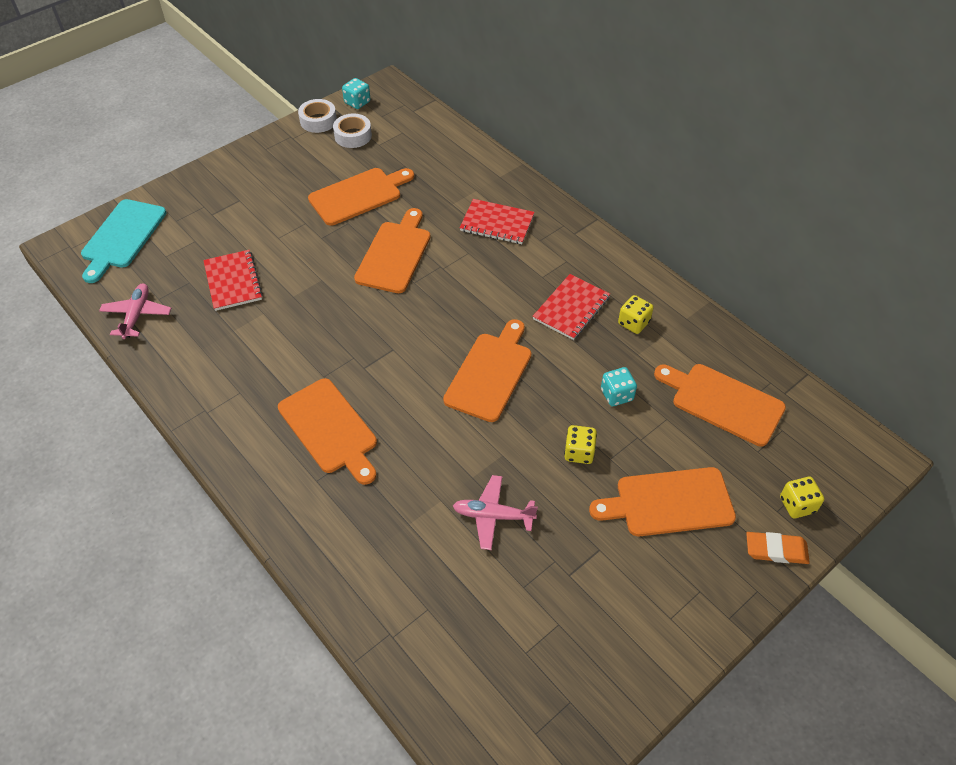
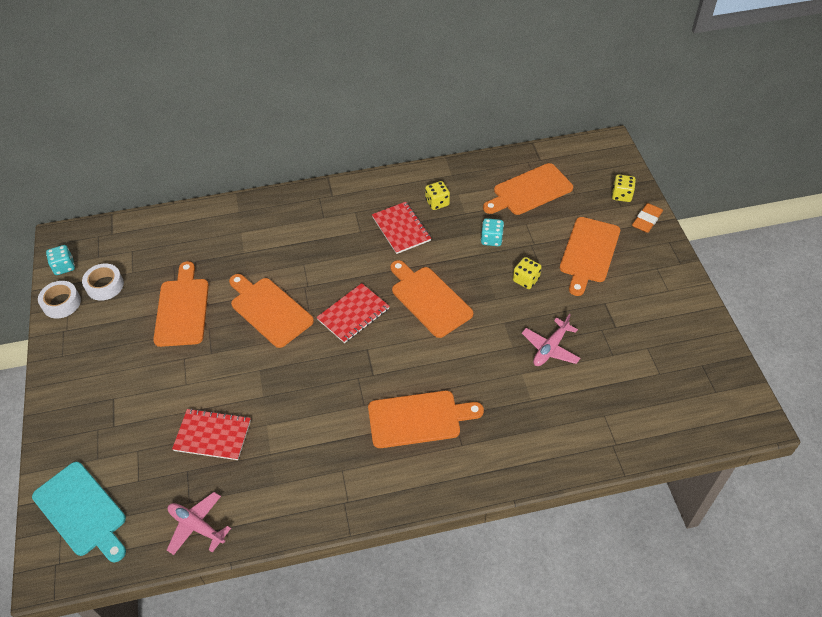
camera: 60 degrees left, 0 degrees up
(497, 223) = (287, 234): red notebook -> red notebook (353, 314)

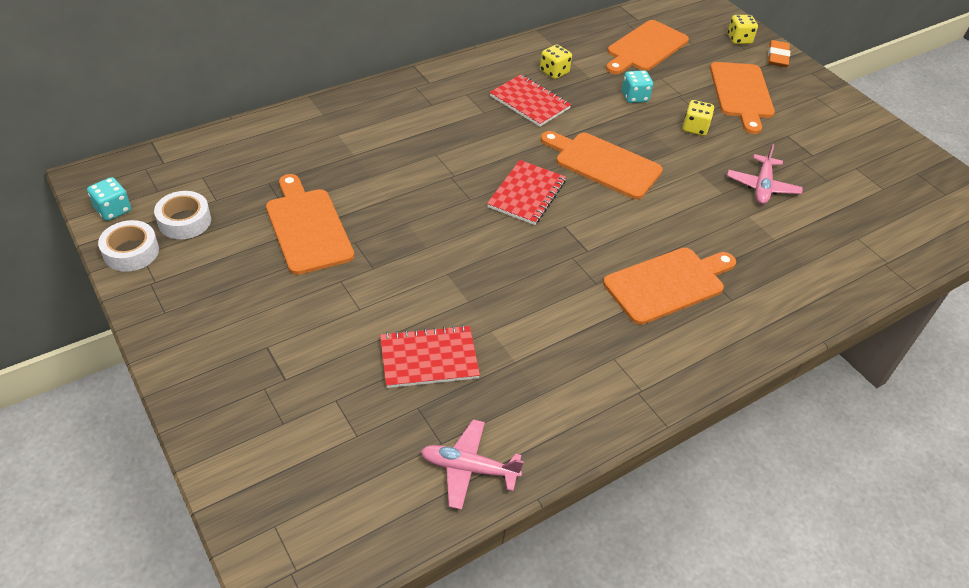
camera: 25 degrees left, 5 degrees down
(82, 511) = (295, 494): turquoise cutting board -> none
(269, 310) = (422, 208): orange cutting board -> none

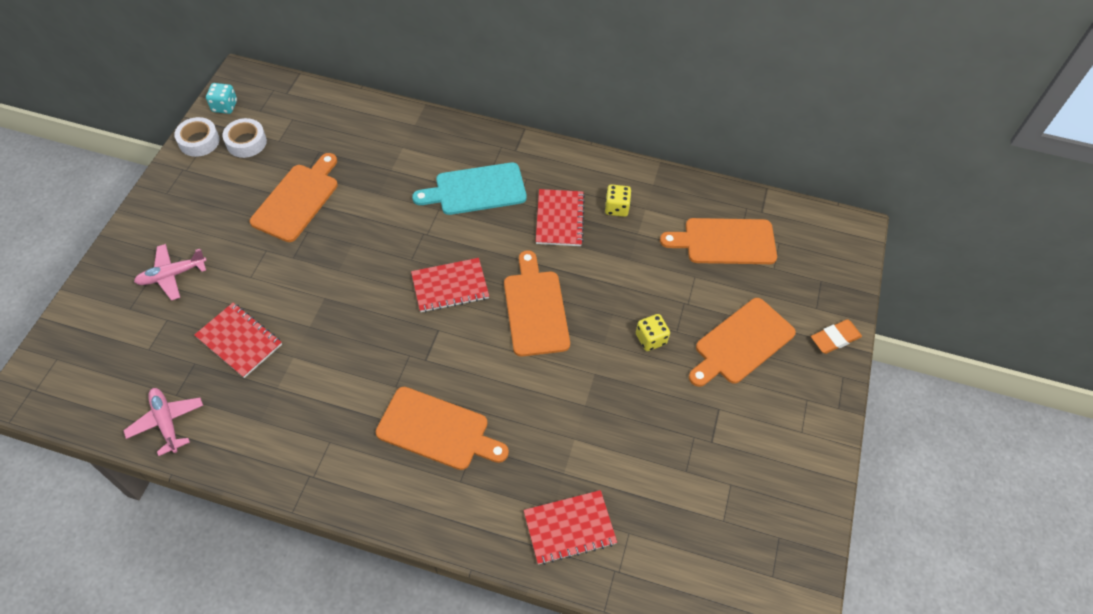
camera: 50 degrees right, 10 degrees up
(443, 124) = (476, 190): none -> turquoise cutting board
(634, 97) = (645, 276): turquoise dice -> none
(739, 39) = (826, 296): yellow dice -> none
(762, 186) = (623, 428): pink plane -> pink plane (172, 275)
(828, 265) = (569, 528): none -> red notebook

